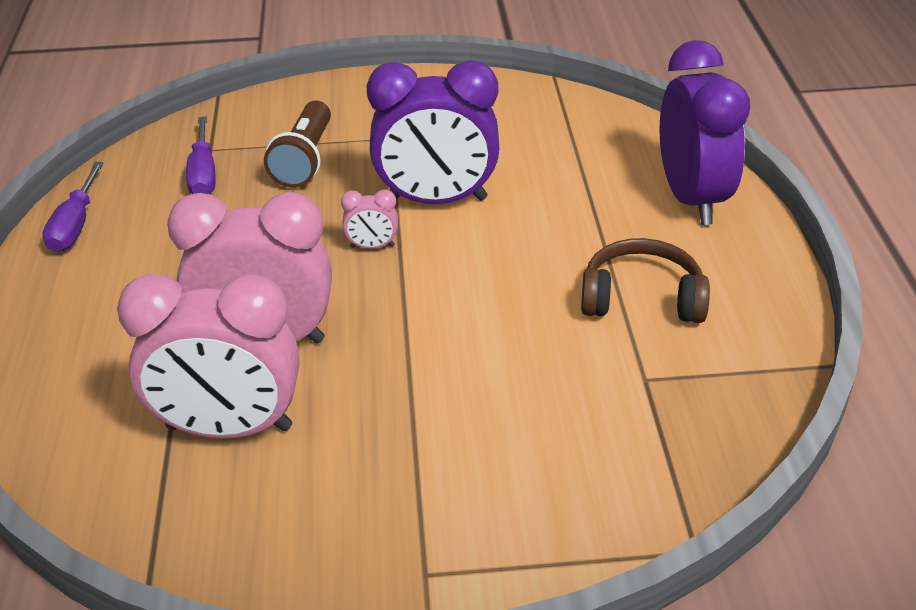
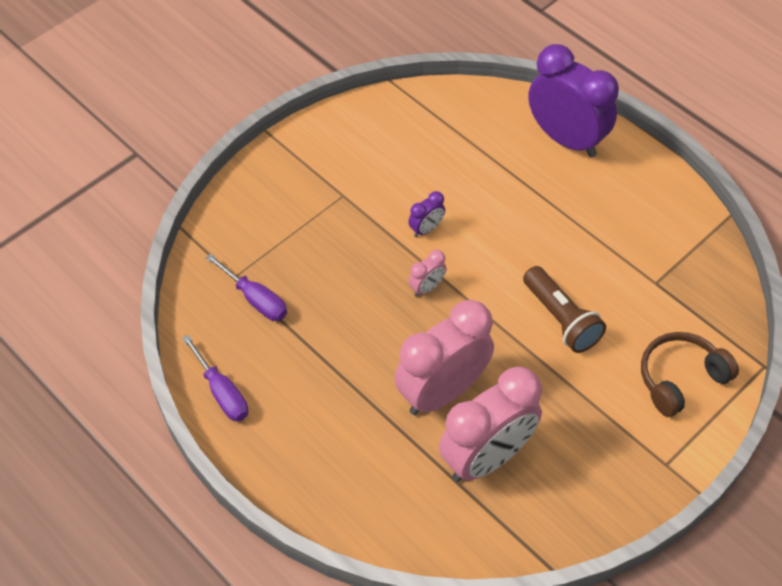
camera: 40 degrees left, 15 degrees up
(305, 160) = (308, 247): brown flashlight -> brown flashlight (561, 319)
(436, 200) = (426, 229): purple clock -> purple clock, size x0.42
(642, 298) = (606, 230): brown headphones -> brown headphones (680, 378)

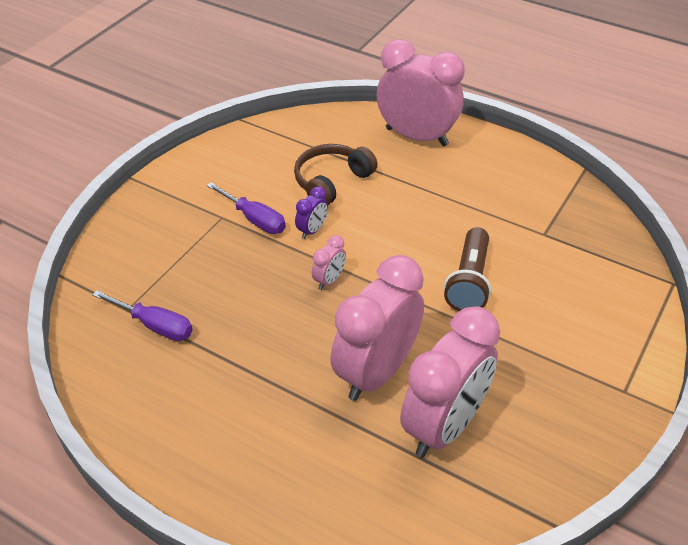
camera: 15 degrees left, 10 degrees down
(222, 392) = (138, 424): purple screwdriver -> purple screwdriver (254, 219)
(561, 319) = (469, 281): brown flashlight -> brown flashlight turned 60 degrees clockwise
(566, 139) = (416, 137): purple clock -> pink clock
(680, 378) = (602, 310): brown headphones -> brown headphones (331, 181)

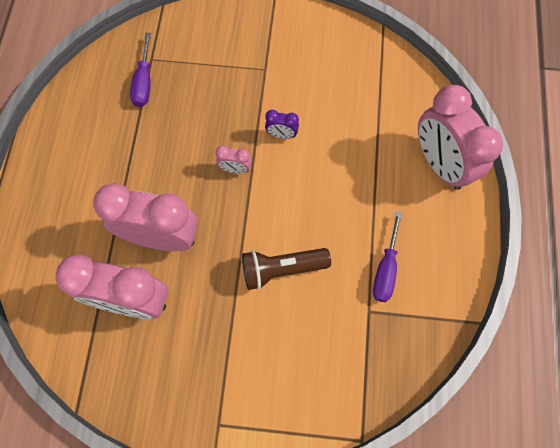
camera: 65 degrees right, 25 degrees up
(254, 219) = (273, 91): purple screwdriver -> purple screwdriver (385, 269)
(331, 181) = (344, 124): brown headphones -> none
(416, 137) = (440, 164): pink clock -> pink clock turned 150 degrees clockwise

